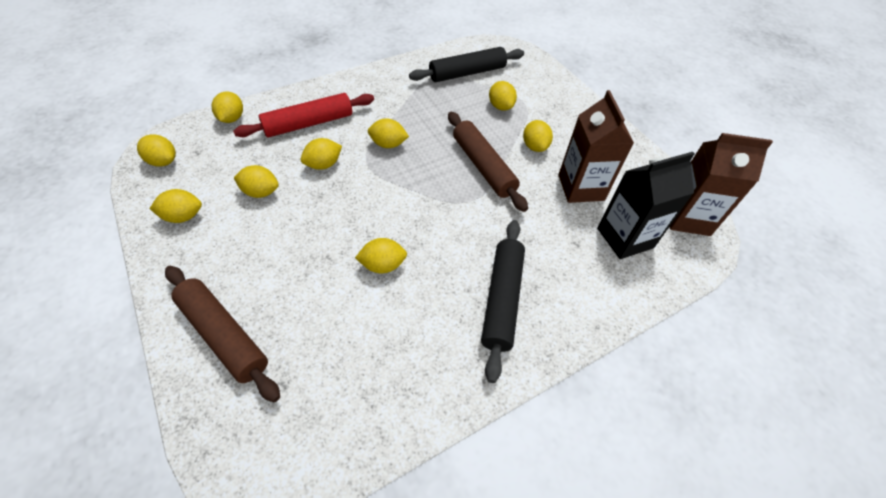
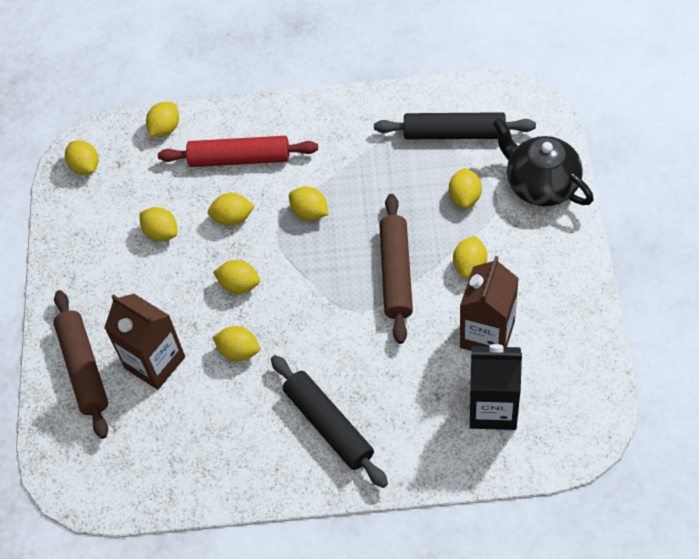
camera: 35 degrees right, 5 degrees up
(183, 216) = (85, 238): yellow lemon -> yellow lemon (239, 285)
(502, 300) = (329, 425): black rolling pin -> black rolling pin turned 75 degrees counterclockwise
(546, 87) = (540, 184): none -> black teapot
(687, 218) = (580, 411): brown carton -> brown carton (155, 362)

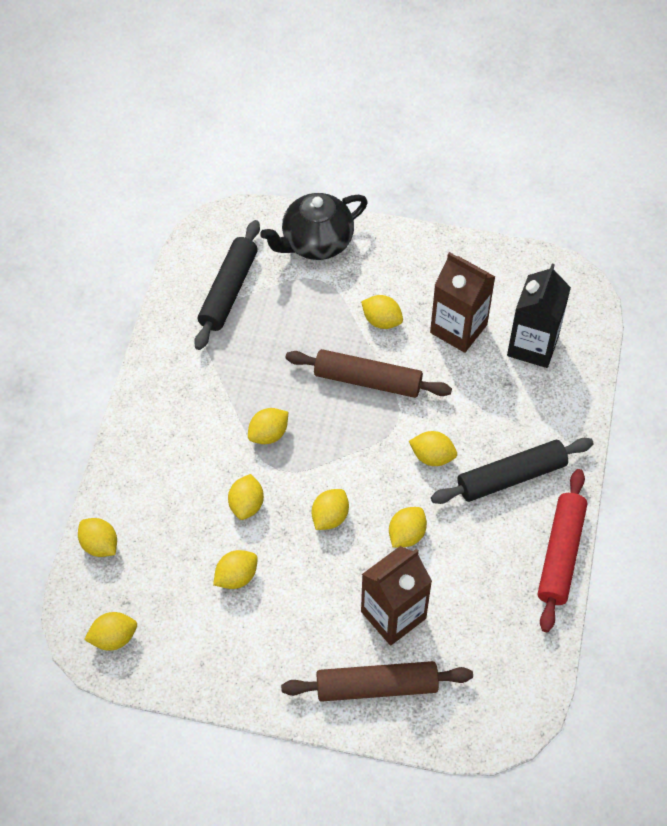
camera: 80 degrees left, 0 degrees up
(239, 158) = (173, 482): red rolling pin -> red rolling pin (560, 554)
(465, 197) = (305, 303): yellow lemon -> yellow lemon (432, 456)

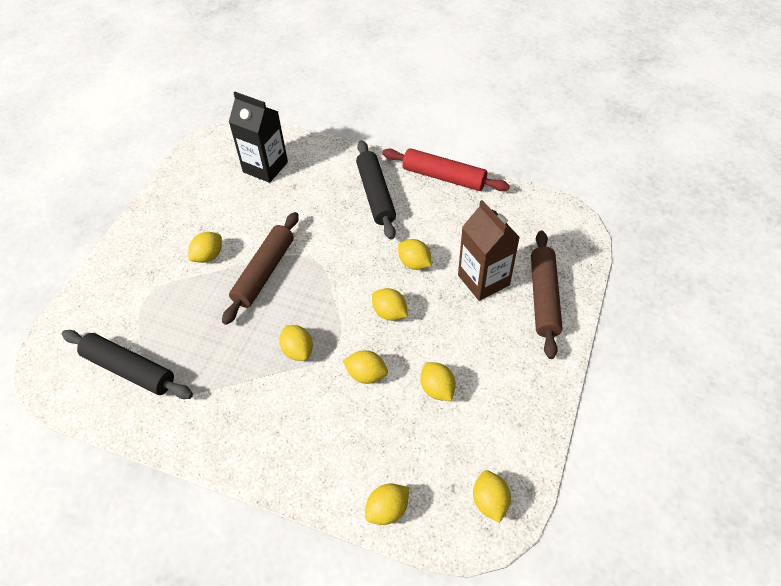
camera: 80 degrees left, 5 degrees down
(316, 242) = (106, 294): black teapot -> none
(432, 456) = (348, 239): yellow lemon -> none
(458, 329) = (234, 208): brown carton -> none

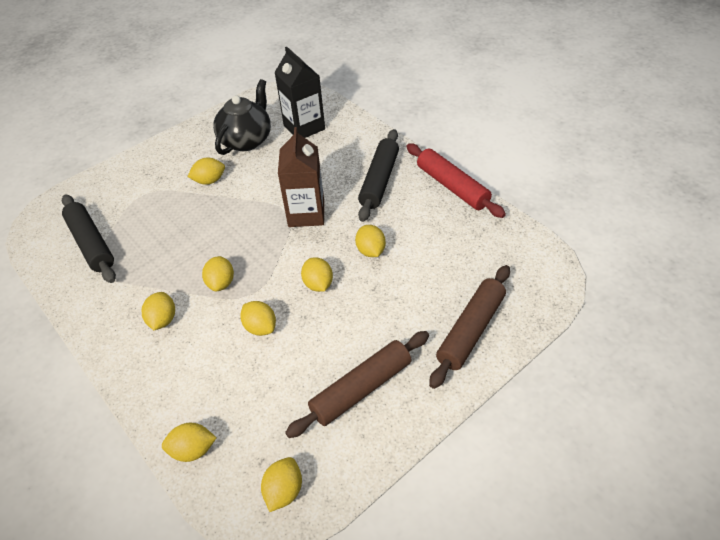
camera: 30 degrees right, 5 degrees down
(215, 200) = (246, 140): none -> black teapot
(264, 272) = (242, 210): brown rolling pin -> brown rolling pin (361, 389)
(437, 389) = (311, 367): yellow lemon -> yellow lemon (163, 320)
(483, 280) = (423, 290): brown carton -> brown carton (306, 214)

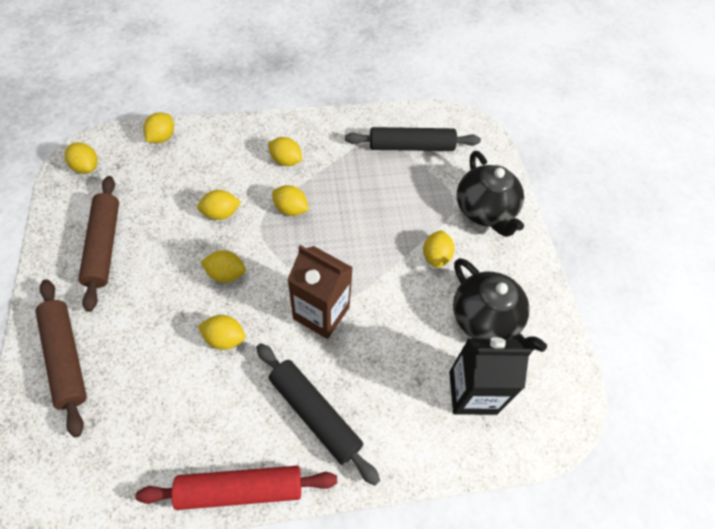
camera: 115 degrees right, 10 degrees up
(144, 174) = (485, 211): none -> black teapot

